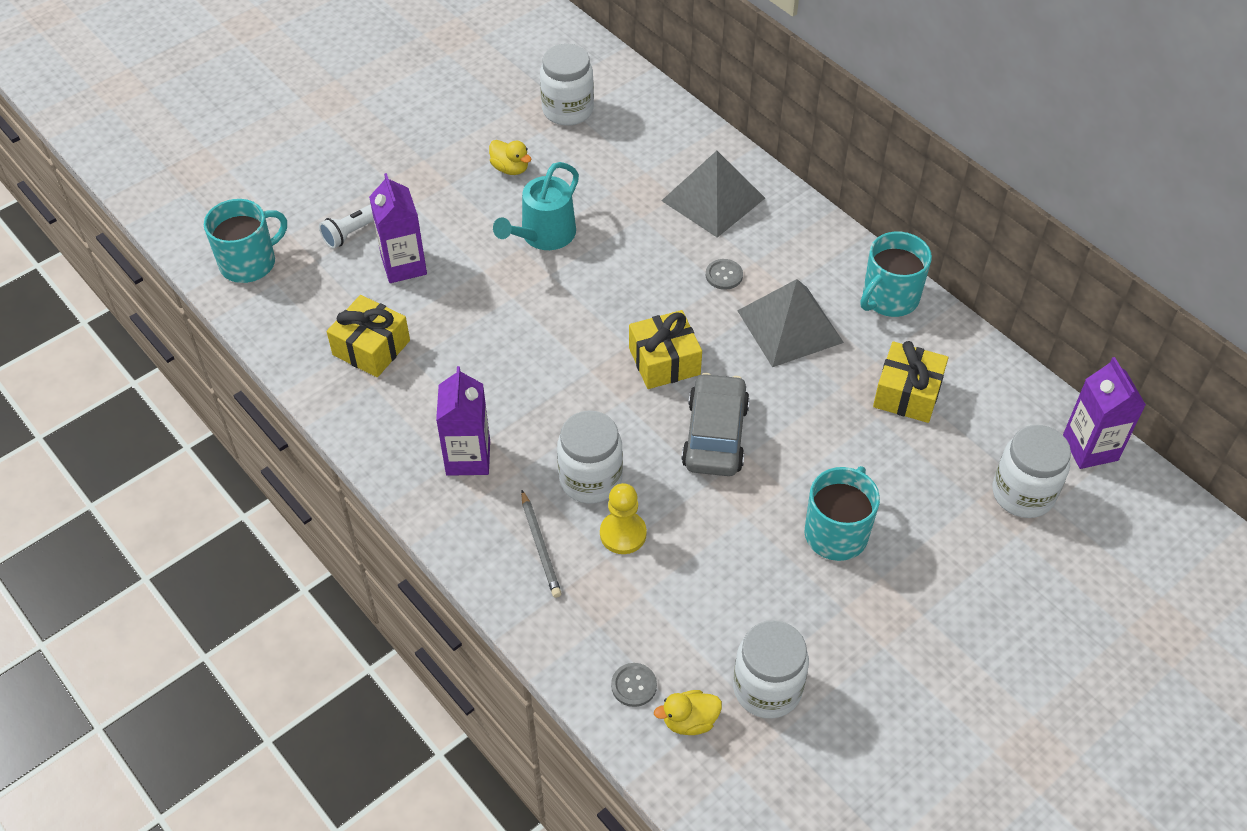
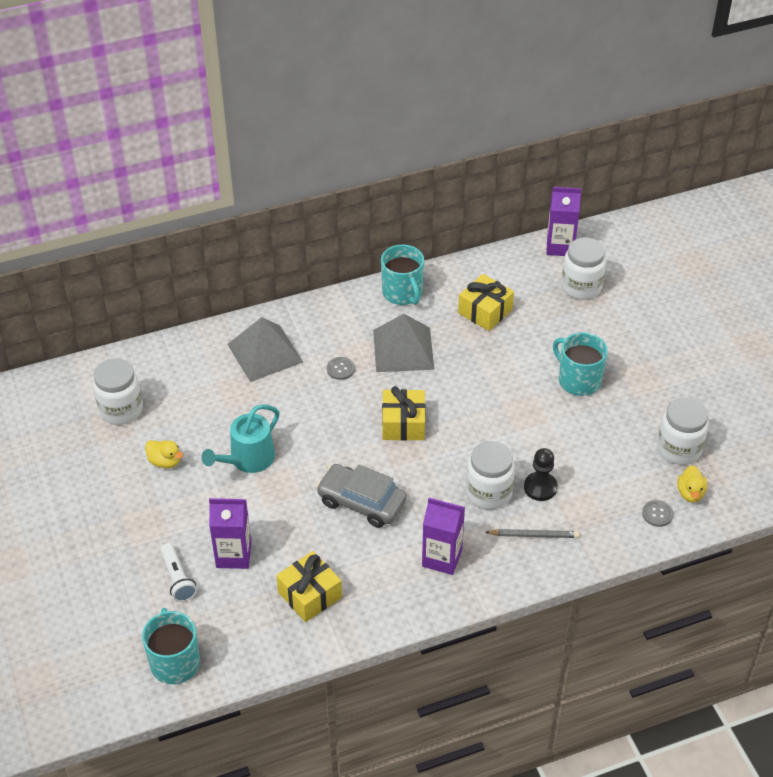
camera: 70 degrees left, 5 degrees down
(510, 168) = (165, 462): yellow duck -> yellow duck turned 60 degrees clockwise
(544, 235) = (248, 459): turquoise watering can -> turquoise watering can turned 75 degrees clockwise
(623, 534) = (540, 487): yellow pawn -> black pawn
(715, 435) = (478, 416): grey car -> grey car (361, 502)

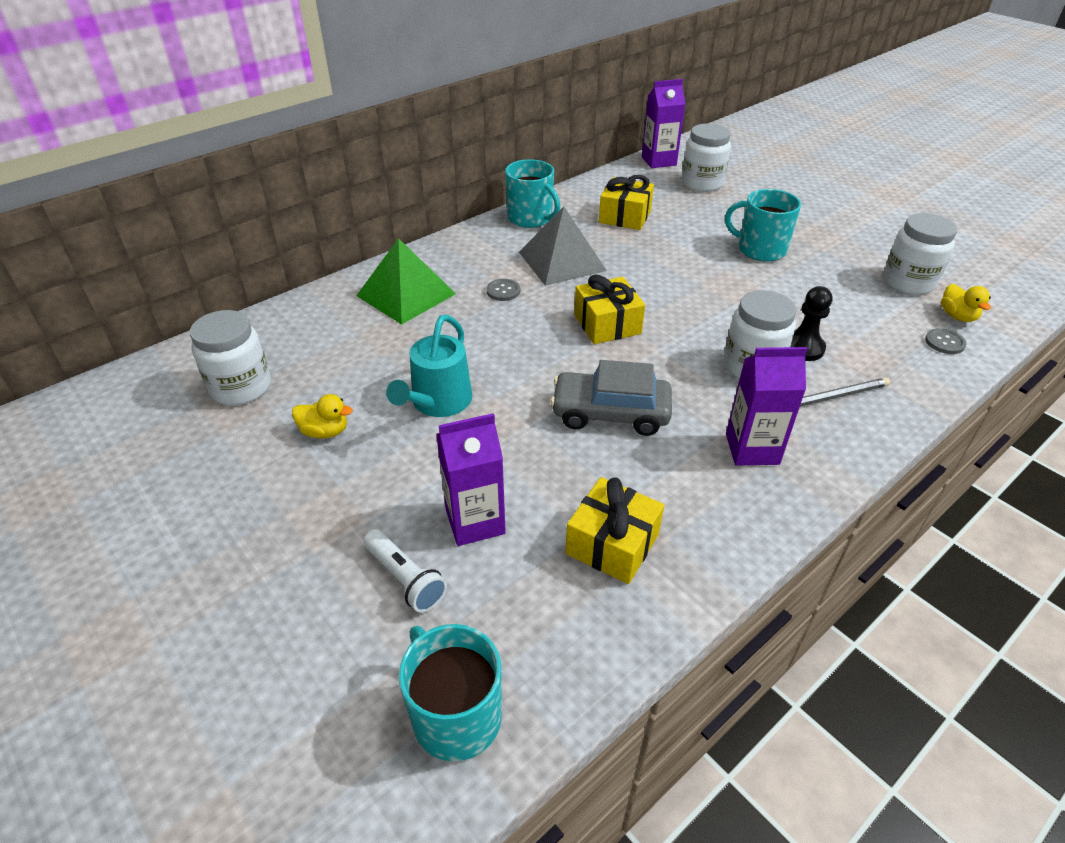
camera: 20 degrees left, 5 degrees down
(265, 353) = (406, 294): grey pyramid -> green pyramid

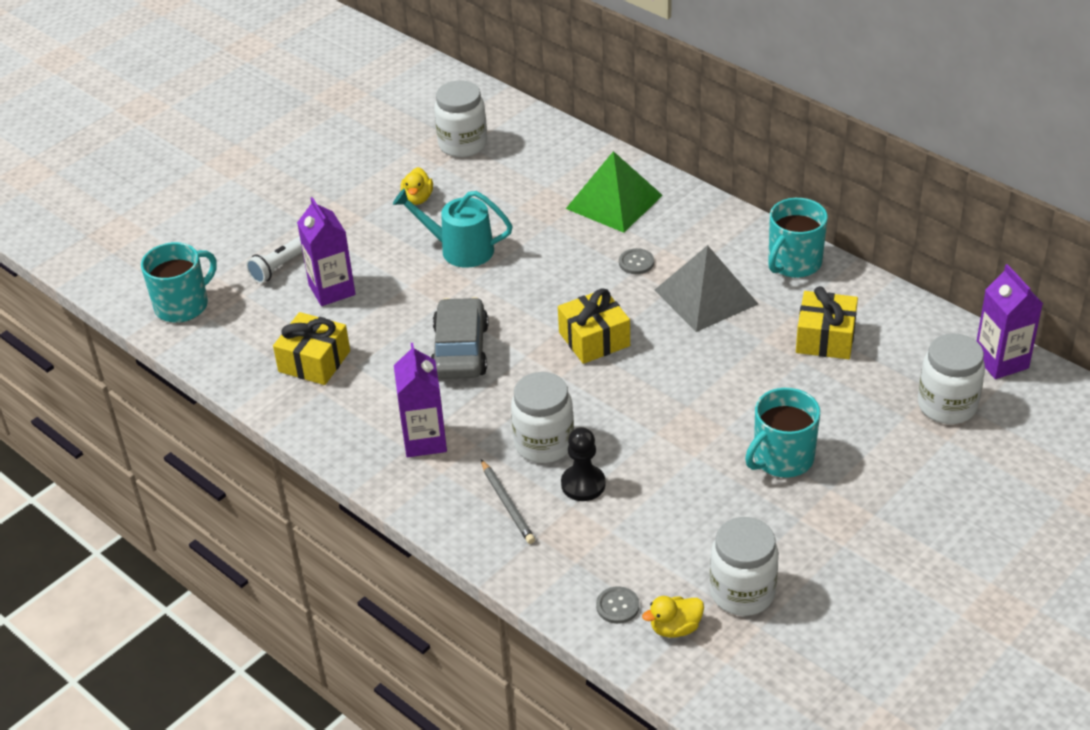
camera: 85 degrees right, 0 degrees up
(760, 249) = (782, 458): turquoise mug -> turquoise mug turned 150 degrees counterclockwise

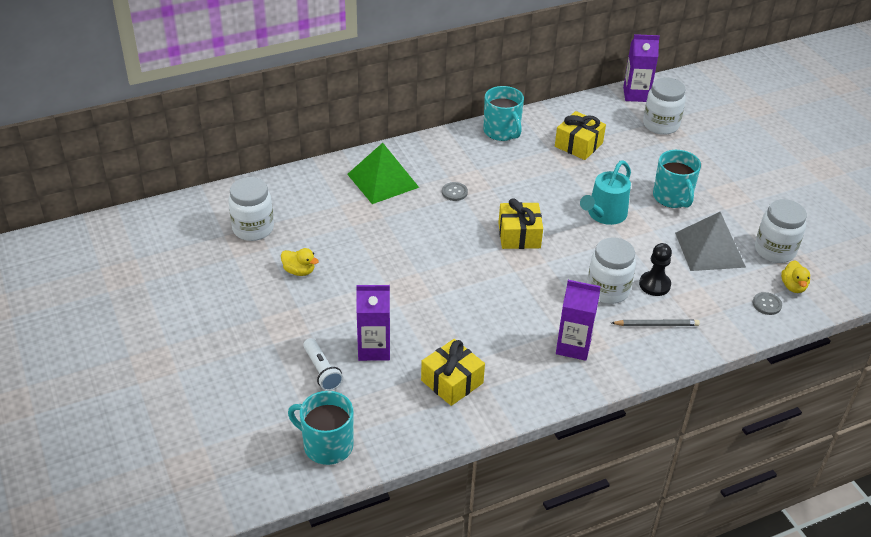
camera: 70 degrees left, 0 degrees up
(183, 305) = (327, 445): turquoise mug -> turquoise mug turned 45 degrees counterclockwise
(460, 249) = (378, 267): turquoise watering can -> turquoise watering can (604, 214)
(460, 350) = (490, 301): grey car -> none
(705, 296) = (509, 176): grey pyramid -> grey pyramid (709, 250)

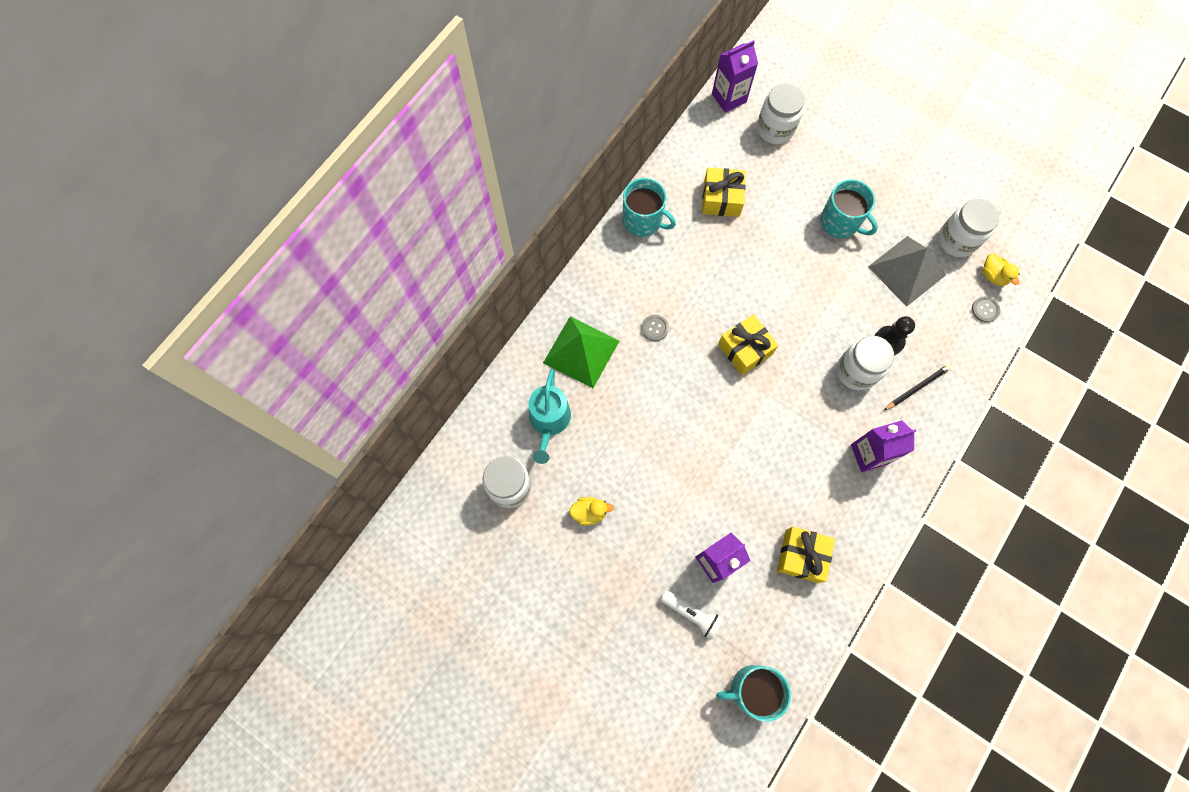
camera: 30 degrees left, 30 degrees up
(604, 214) = (798, 278): turquoise watering can -> turquoise watering can (549, 421)
(656, 325) = (917, 388): grey pencil -> black pencil

